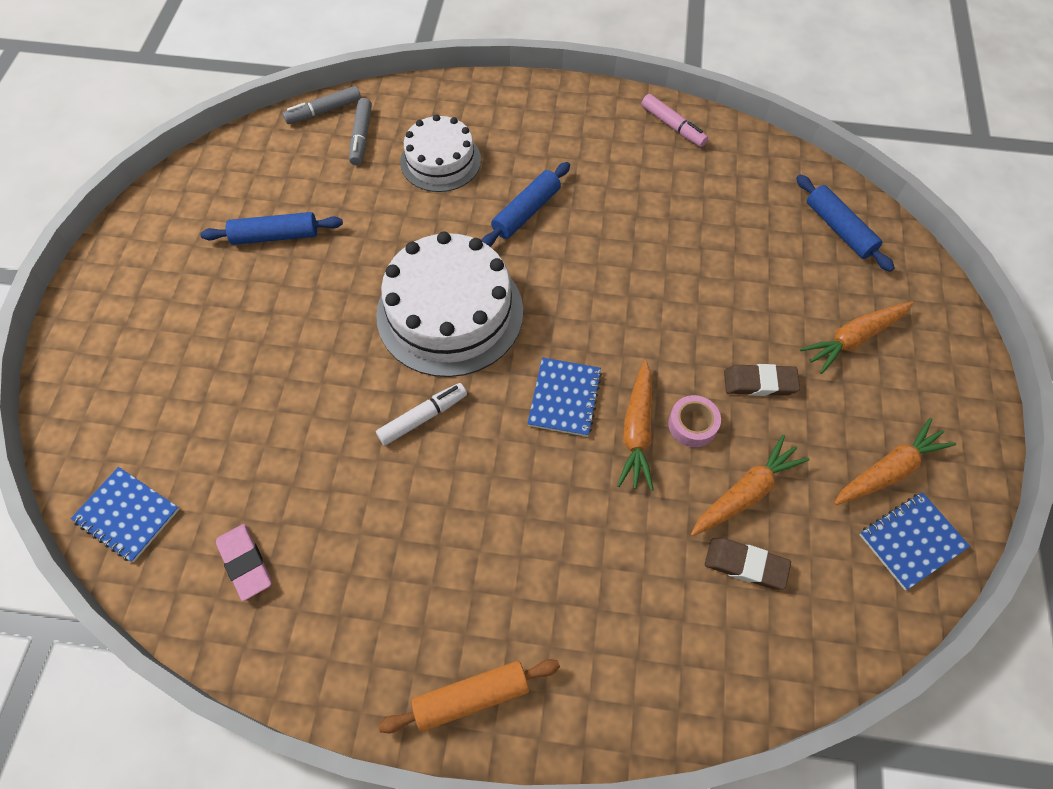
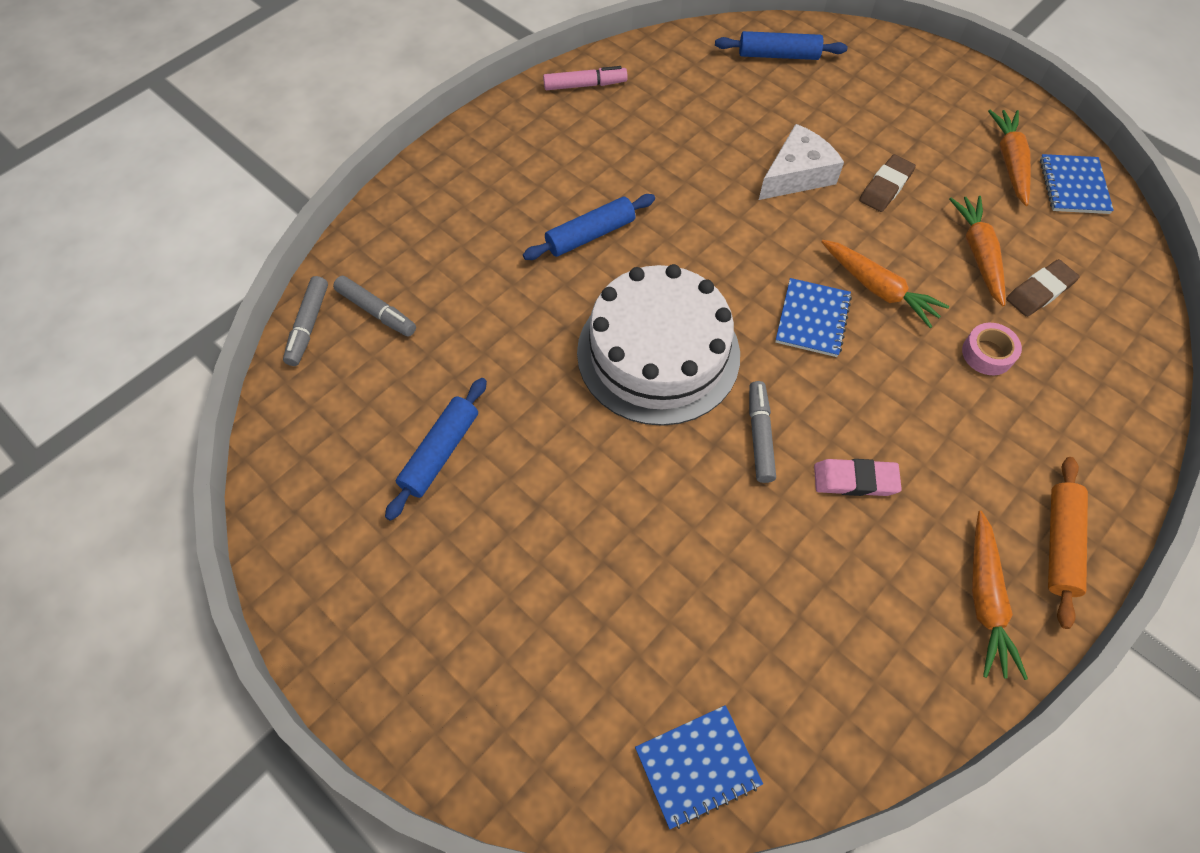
camera: 55 degrees left, 0 degrees up
(245, 563) = (824, 670): pink eraser -> pink eraser (855, 480)
(423, 417) = (759, 435): white marker -> grey marker
(440, 161) = (470, 265): white cake -> none
(526, 212) = (590, 235): blue rolling pin -> blue rolling pin turned 75 degrees clockwise
(565, 398) = (812, 319): blue notebook -> blue notebook turned 60 degrees clockwise
(692, 425) = (896, 250): pink tape -> pink tape (987, 353)
(711, 311) = (797, 175): none -> white cheese
(854, 339) = (885, 110): orange carrot -> orange carrot (985, 599)

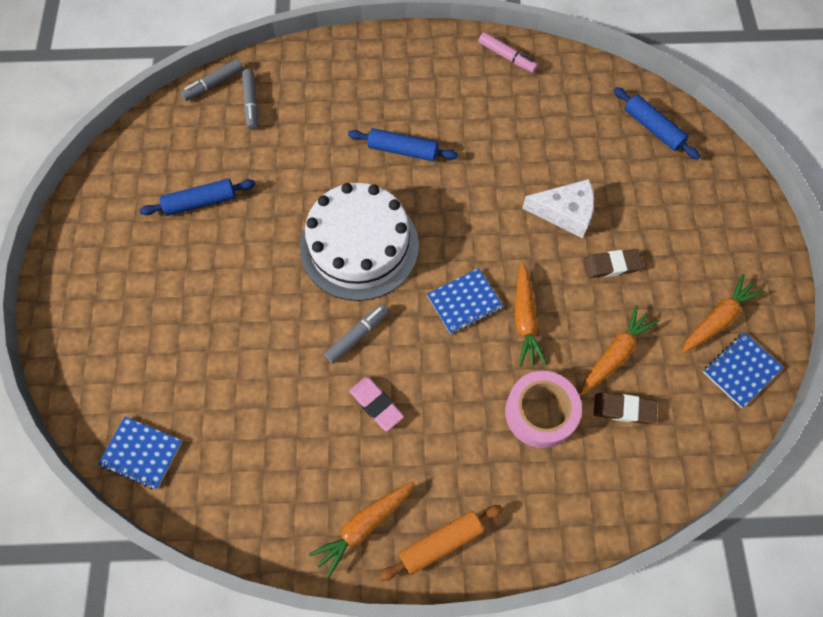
camera: 45 degrees right, 5 degrees up
(987, 353) = (540, 412): pink tape -> pink tape, size x1.77

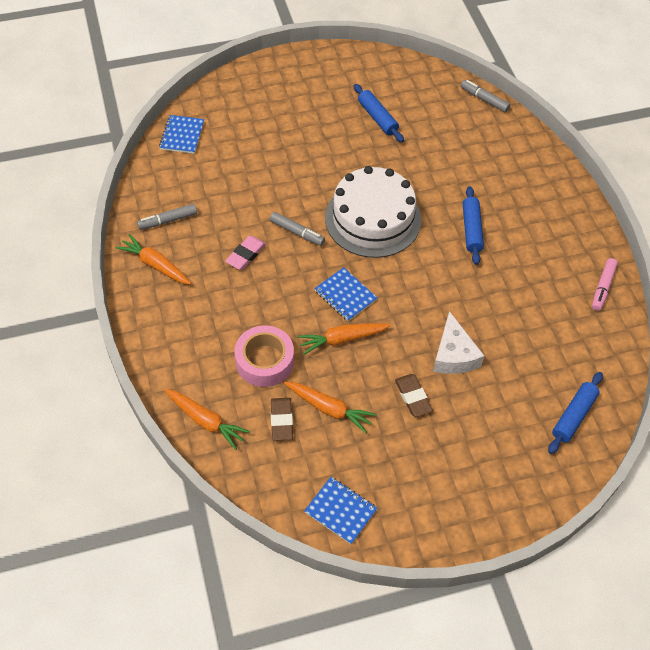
camera: 75 degrees right, 10 degrees down
(251, 103) = (476, 125): grey marker -> grey marker (168, 220)
(441, 543) = (151, 312): orange rolling pin -> none
(717, 319) = (386, 487): orange carrot -> orange carrot (206, 421)

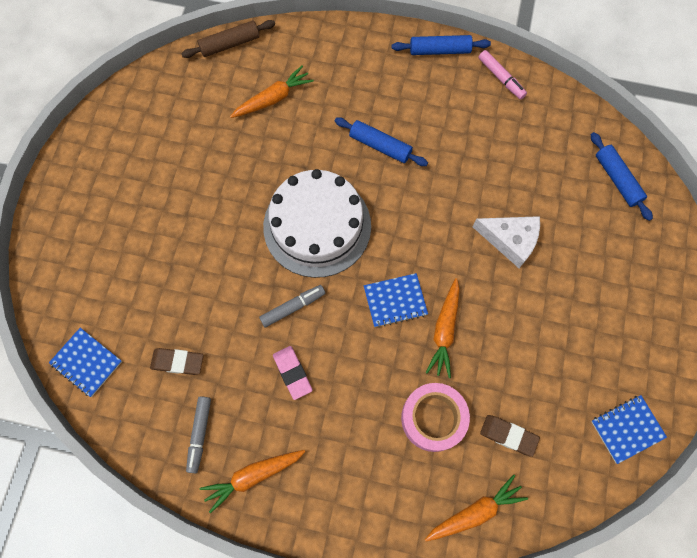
camera: 60 degrees left, 15 degrees up
(329, 408) = (515, 383): orange carrot -> orange carrot (273, 99)
(377, 118) = (191, 152): blue rolling pin -> blue rolling pin (439, 50)
(413, 397) = (538, 301): brown eraser -> brown eraser (177, 362)
(484, 99) = (230, 44): grey marker -> brown rolling pin

